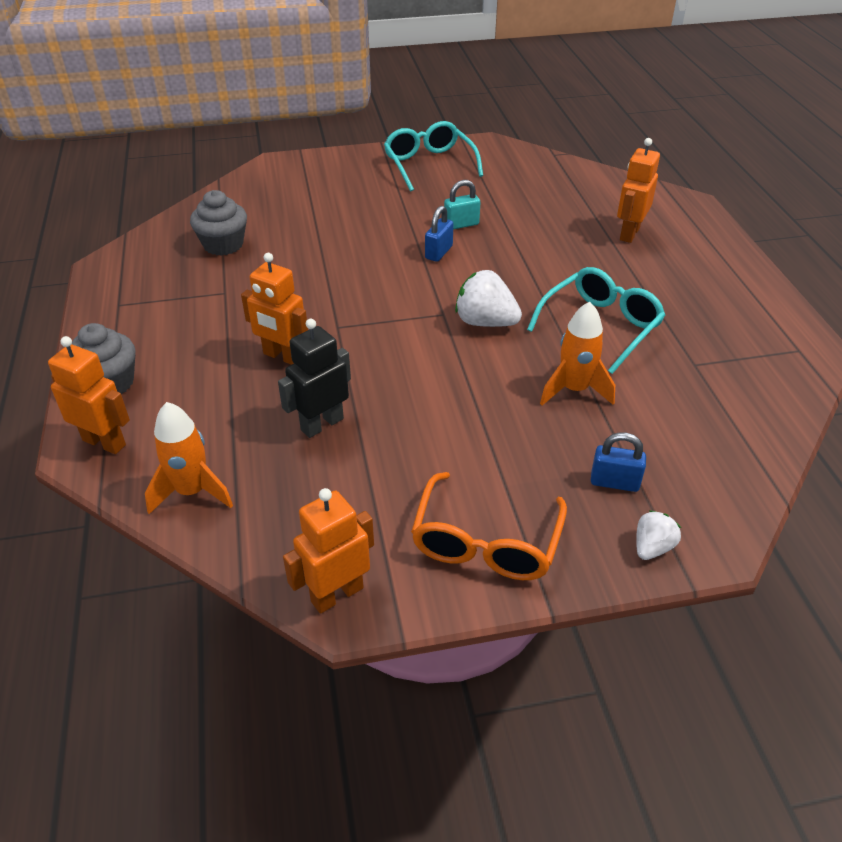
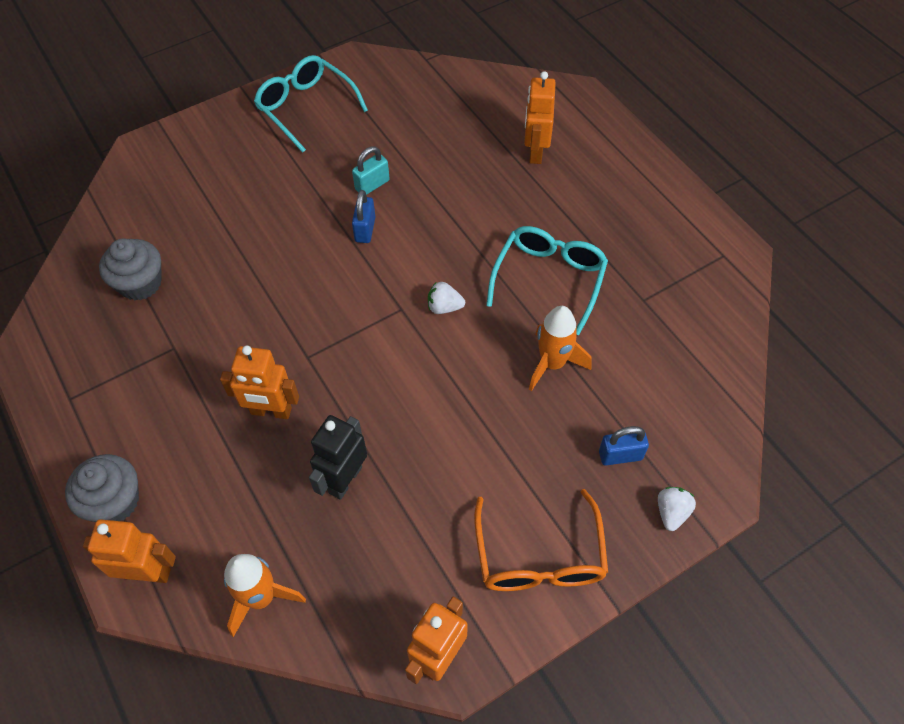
camera: 20 degrees left, 15 degrees up
(485, 322) = (444, 307): white strawberry -> white strawberry, size x0.58

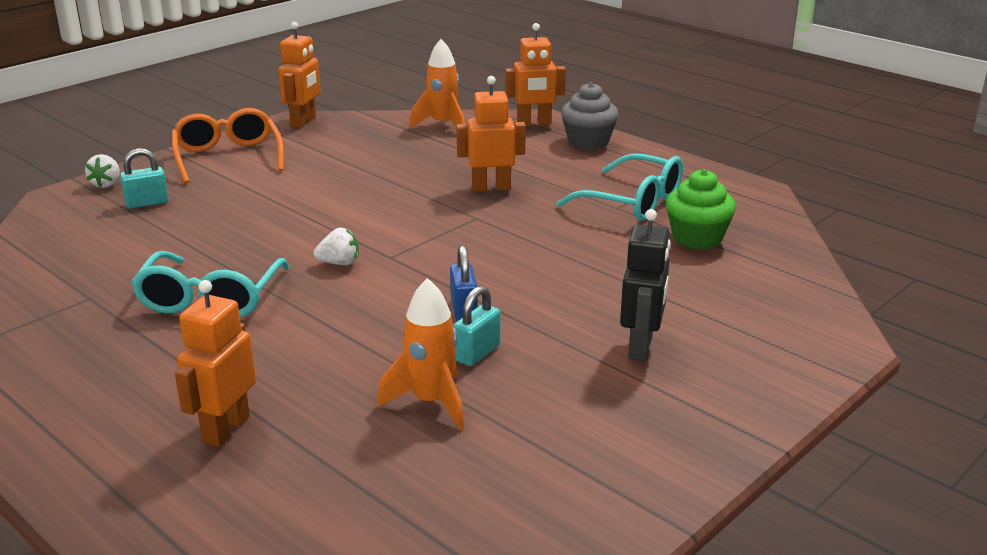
camera: 165 degrees right, 30 degrees down
(140, 283) = (697, 238): grey cupcake -> green cupcake
(305, 107) = (644, 434): turquoise glasses -> turquoise glasses (633, 202)
(345, 480) = (403, 167): black robot -> black robot (641, 347)
(535, 152) = (225, 429): orange robot -> orange robot turned 150 degrees counterclockwise
(552, 363) = (210, 242): orange rocket -> orange rocket (431, 402)
(620, 455) = (147, 203): blue padlock -> turquoise padlock

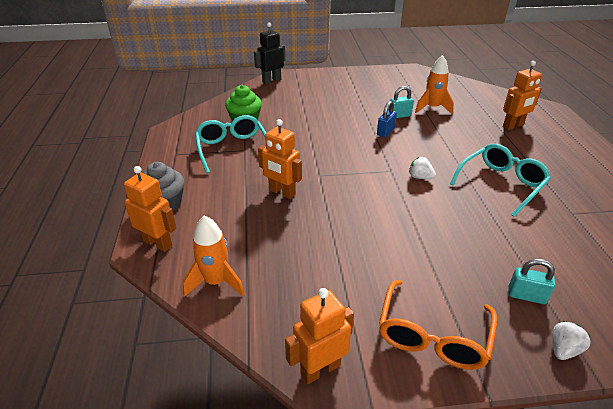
camera: 140 degrees left, 10 degrees up
(641, 347) = (340, 97): black robot -> black robot (271, 80)

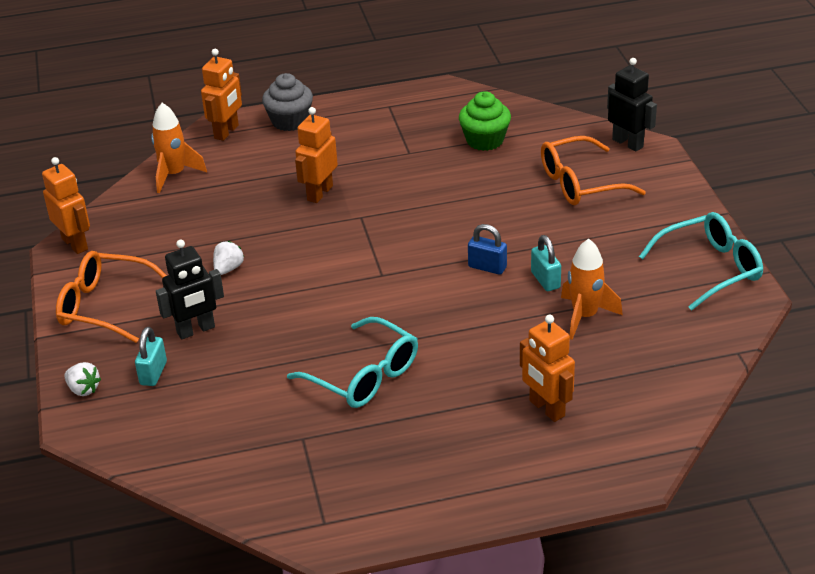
camera: 85 degrees right, 0 degrees up
(232, 149) = (409, 143): turquoise glasses -> turquoise glasses (710, 268)
(306, 97) = (580, 183): none -> orange glasses
(420, 177) = (369, 300): white strawberry -> white strawberry (228, 269)
(463, 267) = (196, 330): none -> black robot

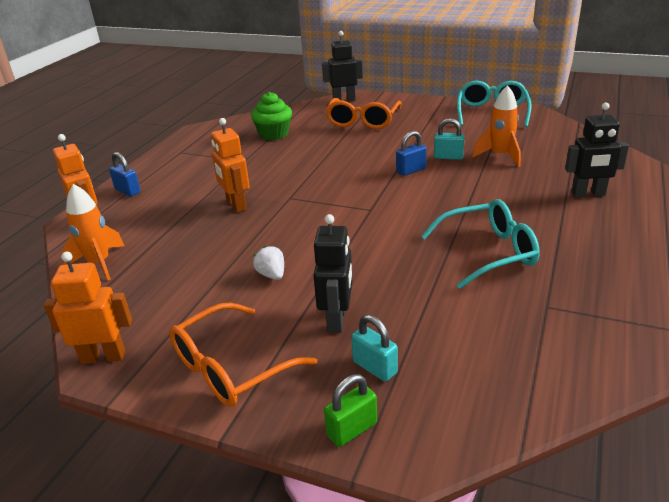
camera: 55 degrees left, 5 degrees down
(83, 389) = (352, 429): white strawberry -> green padlock
(290, 121) = (127, 191): grey cupcake -> blue padlock
(546, 408) = (588, 194): orange robot -> black robot

